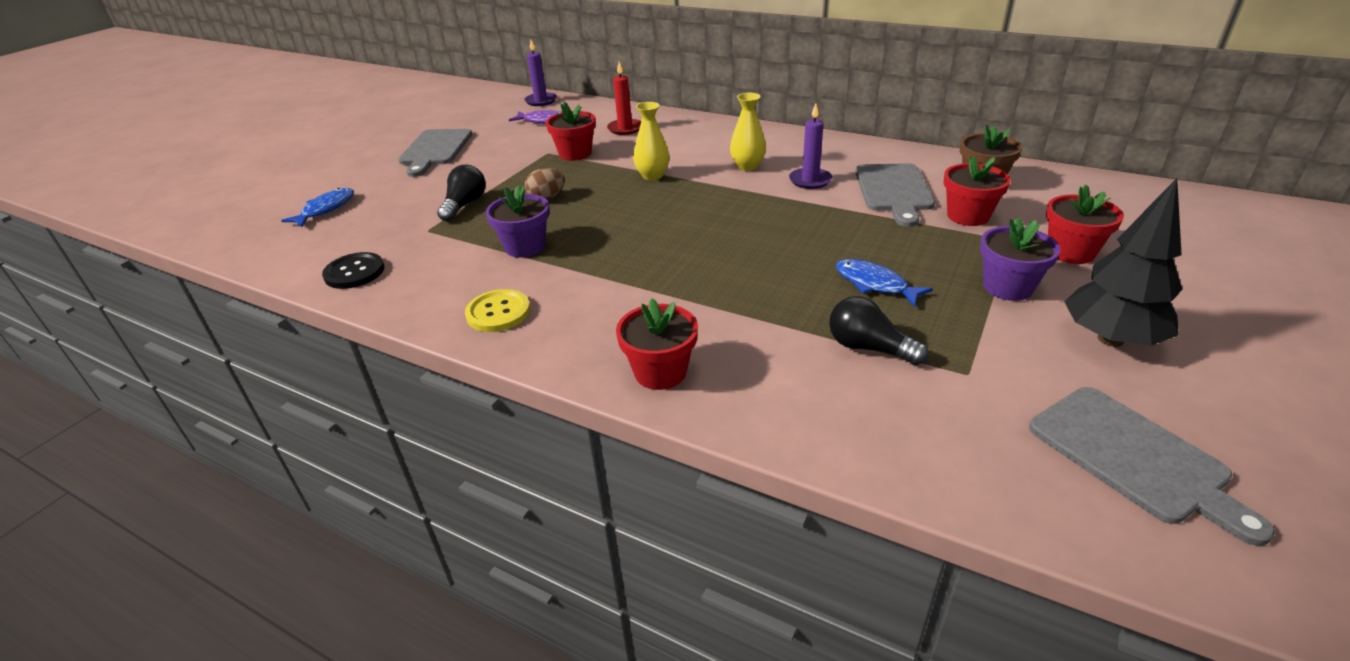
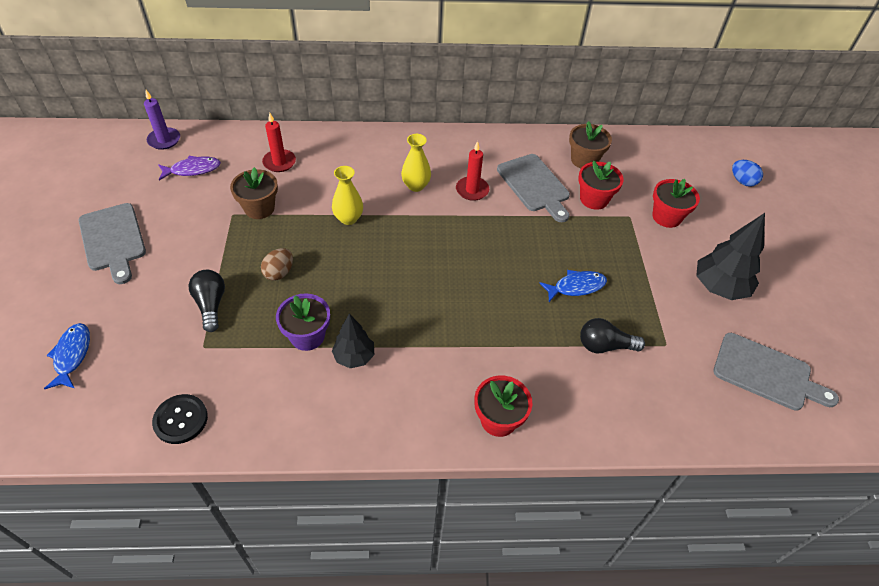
camera: 35 degrees left, 15 degrees up
(498, 312) = (344, 413): yellow button -> none
(553, 273) = (354, 357): none -> black tree
(575, 153) = (259, 208): red flower pot -> brown flower pot
(810, 180) = (472, 190): purple candle -> red candle
(874, 284) = (576, 287): blue fish -> blue fish turned 150 degrees clockwise
(1007, 287) = (649, 262): purple flower pot -> none
(1235, 244) = (742, 181): none -> blue egg

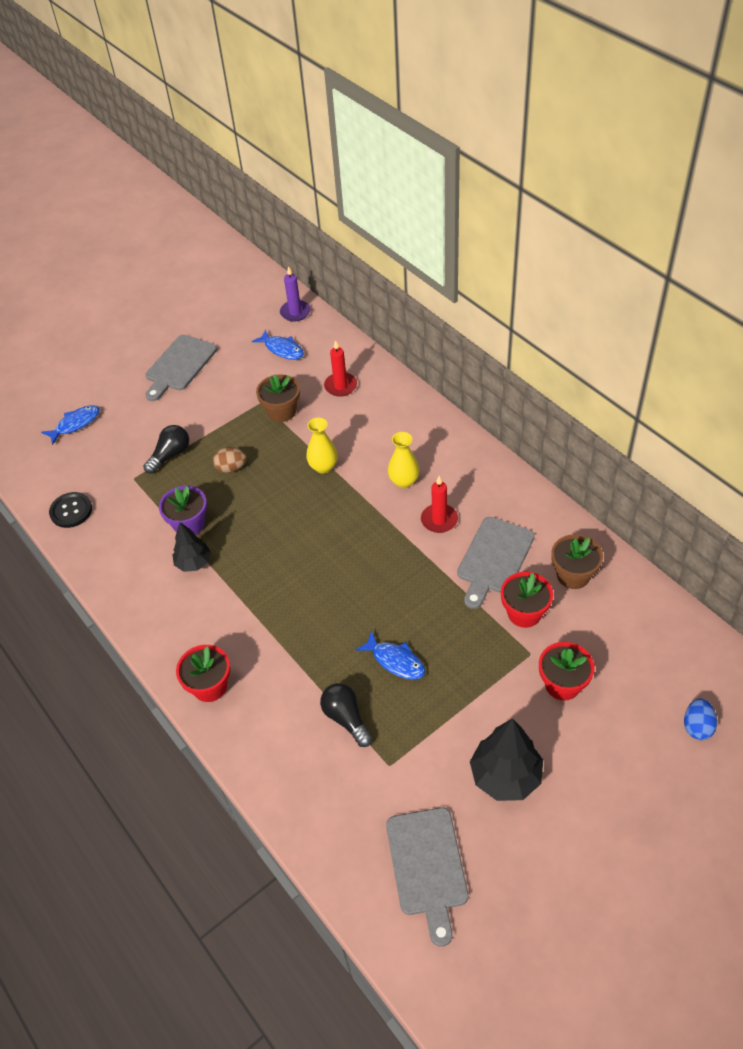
camera: 60 degrees right, 0 degrees up
(193, 170) = (282, 349): purple fish -> blue fish

